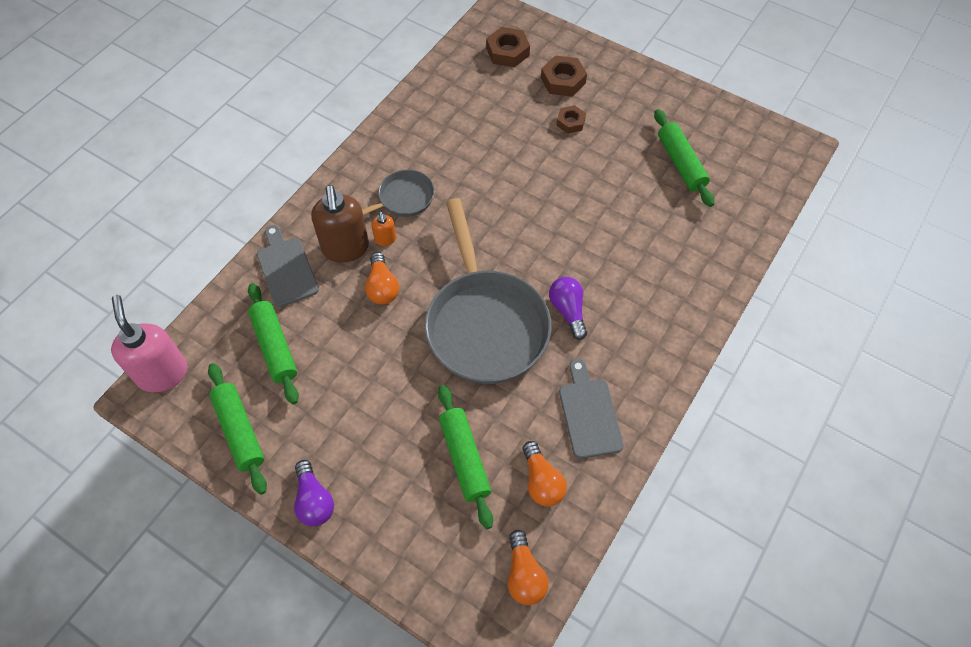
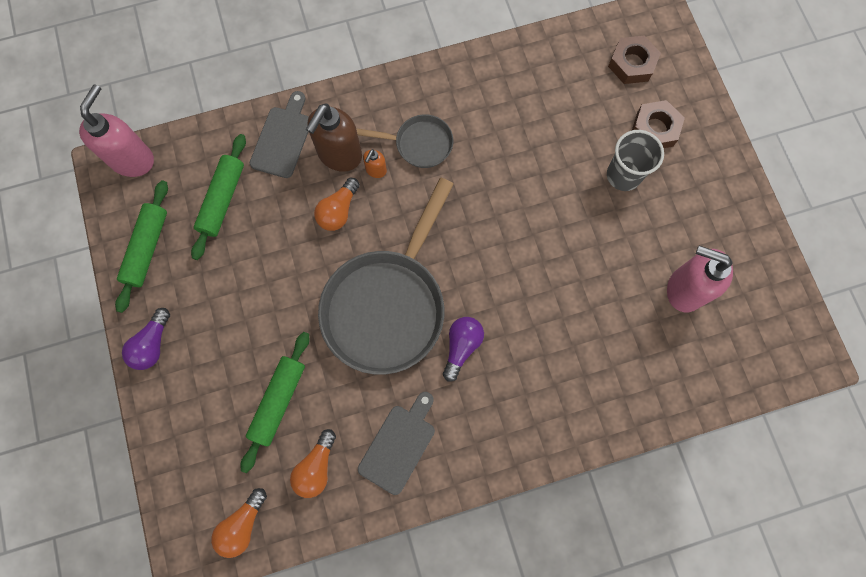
camera: 40 degrees right, 15 degrees up
(570, 122) = (623, 175): brown nut -> grey cup
(681, 163) = (684, 289): green rolling pin -> pink soap dispenser

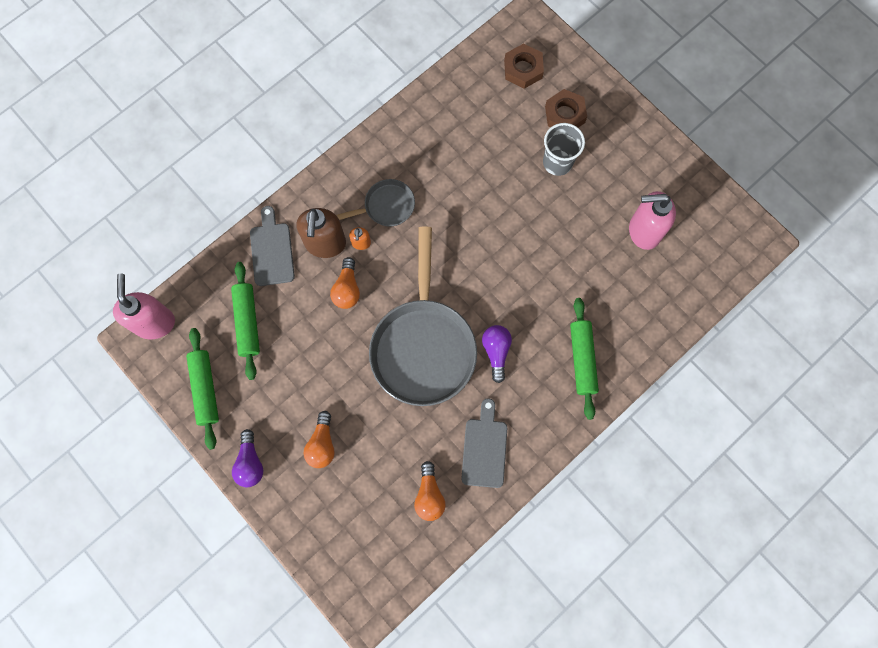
camera: 25 degrees left, 0 degrees up
(242, 525) = (394, 565): orange light bulb -> orange light bulb (322, 444)
(278, 401) = (374, 460): green rolling pin -> green rolling pin (582, 359)

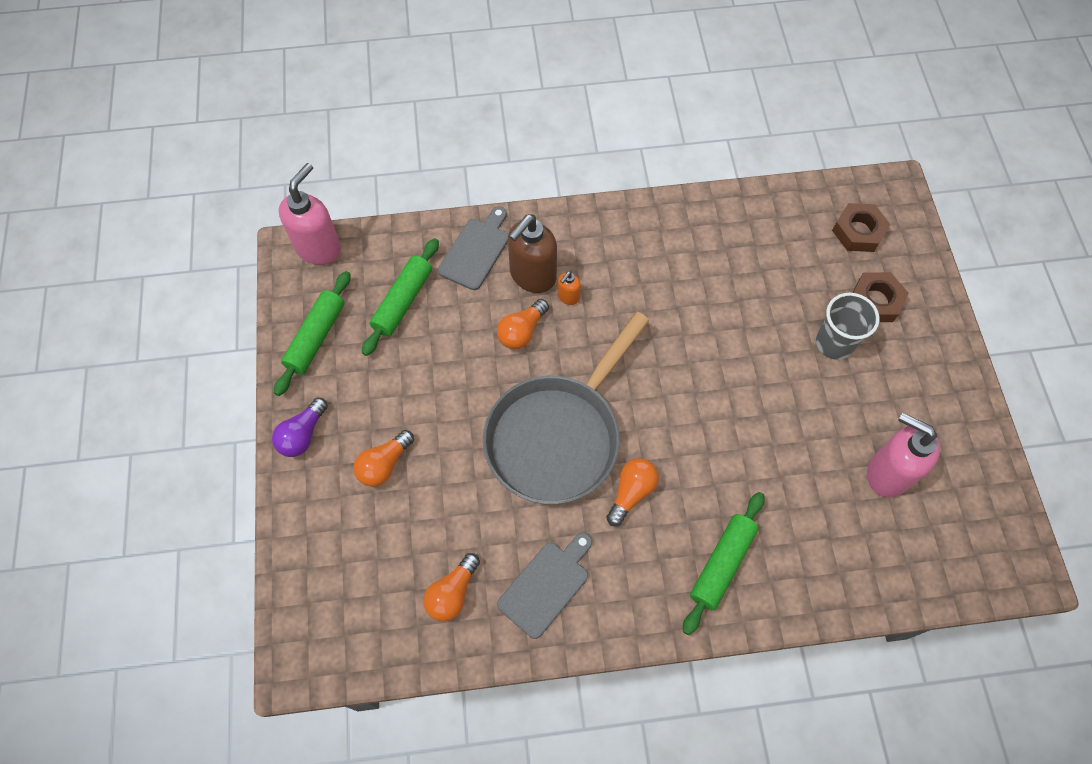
camera: 35 degrees right, 10 degrees down
(386, 206) = (619, 277): grey pan -> none
(496, 352) = (631, 492): purple light bulb -> orange light bulb

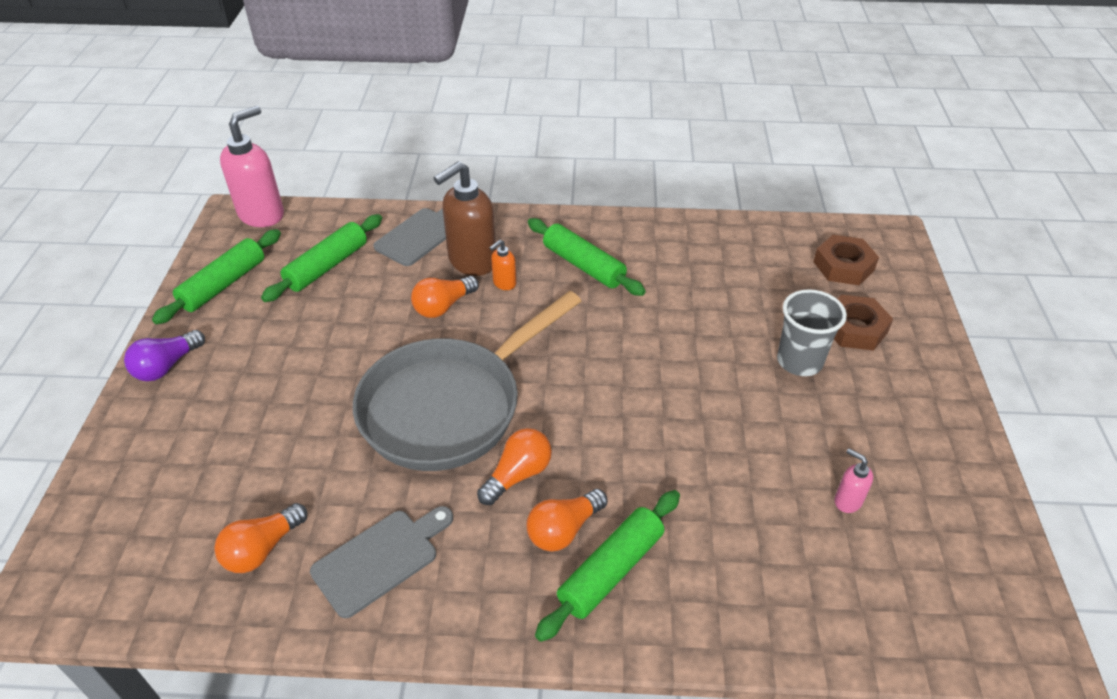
camera: 10 degrees right, 20 degrees down
(384, 464) = (242, 406): orange light bulb -> orange light bulb (564, 530)
(633, 265) = (583, 265): none -> green rolling pin
(887, 473) = (847, 501): pink soap dispenser -> pink soap dispenser, size x0.46

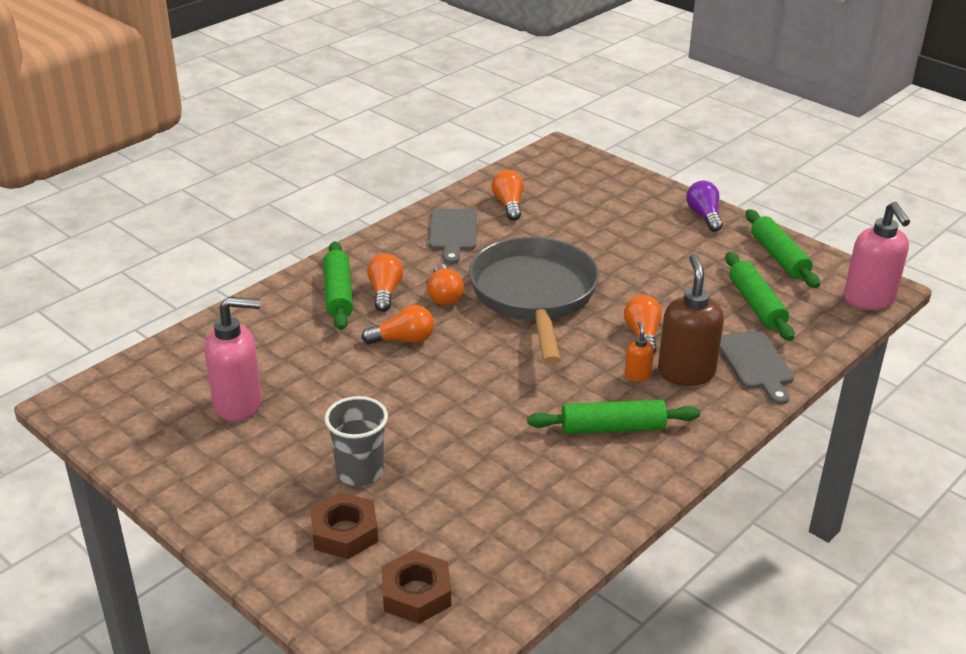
camera: 130 degrees right, 10 degrees down
(622, 454) = (403, 340): none -> orange light bulb
(847, 501) = (239, 404): pink soap dispenser -> pink soap dispenser, size x2.16

